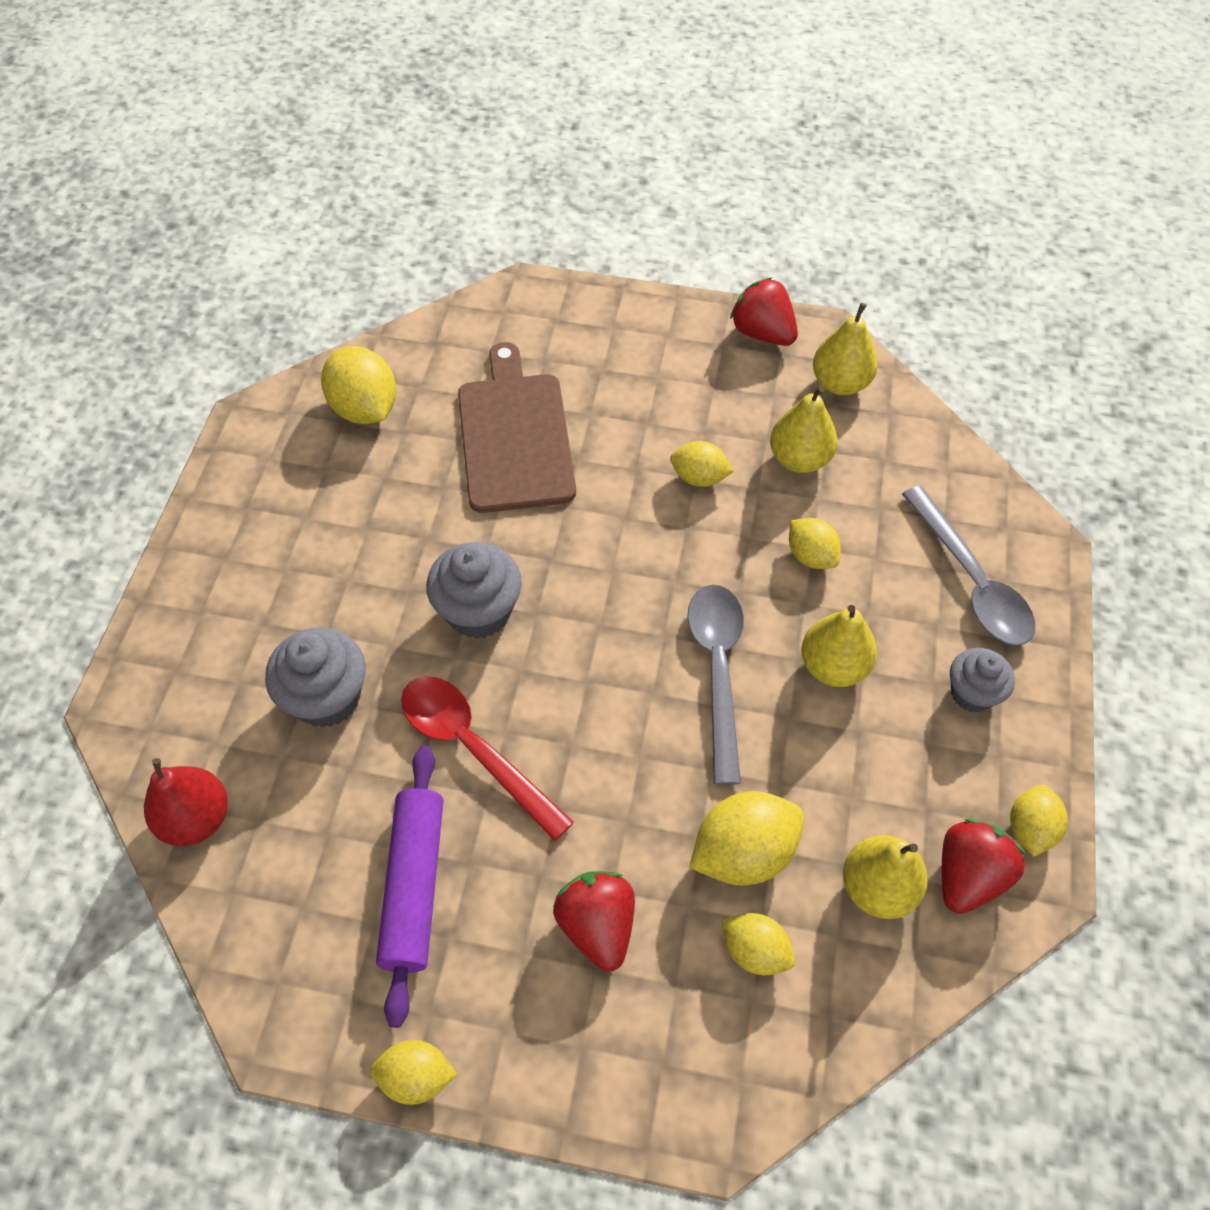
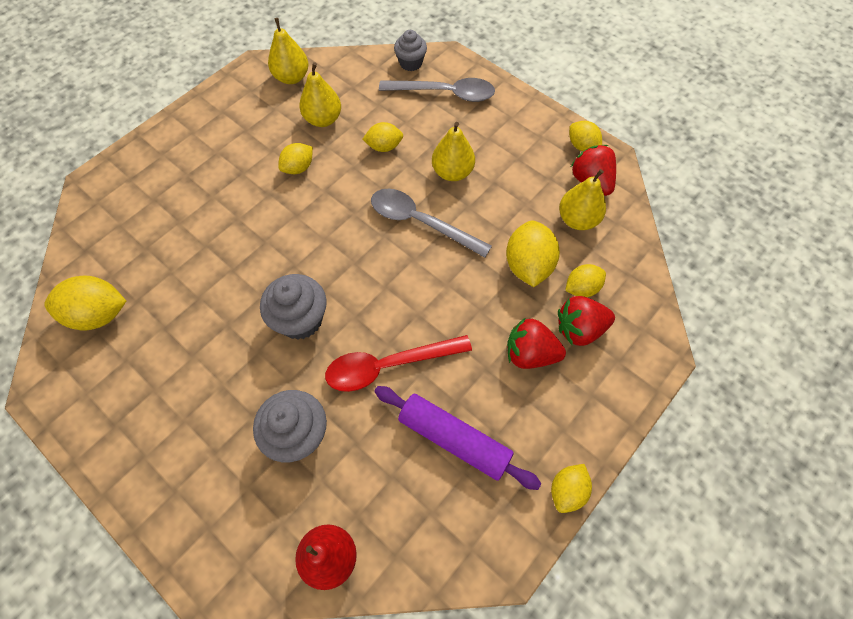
camera: 60 degrees left, 5 degrees up
(515, 436) = (194, 241): brown cutting board -> none
(762, 333) = (230, 91): red strawberry -> red strawberry (579, 329)
(972, 693) = (503, 127): grey cupcake -> grey cupcake (410, 63)

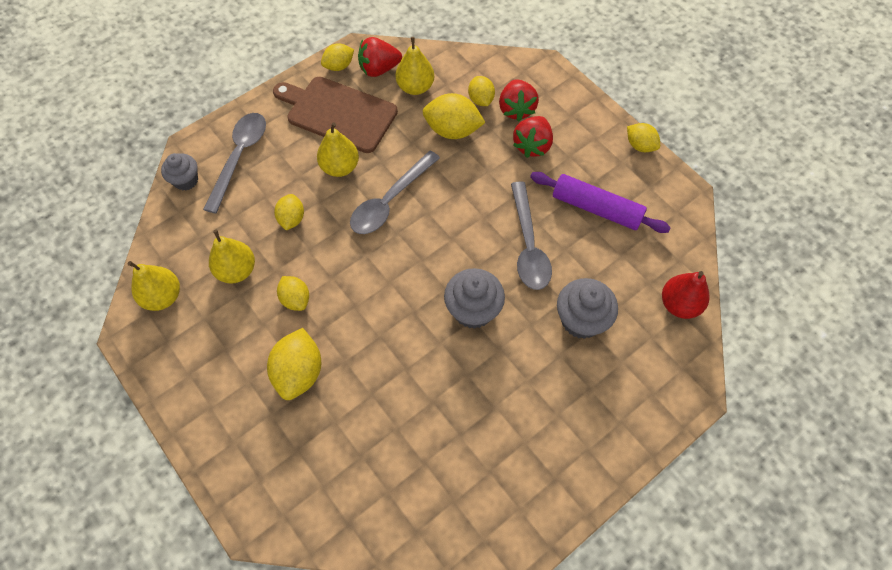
camera: 80 degrees left, 0 degrees up
(99, 314) = (433, 501): yellow lemon -> yellow lemon (299, 372)
(388, 365) = (528, 245): red spoon -> grey spoon
(454, 440) = (596, 208): purple rolling pin -> purple rolling pin turned 75 degrees clockwise
(519, 157) = (338, 113): none -> brown cutting board

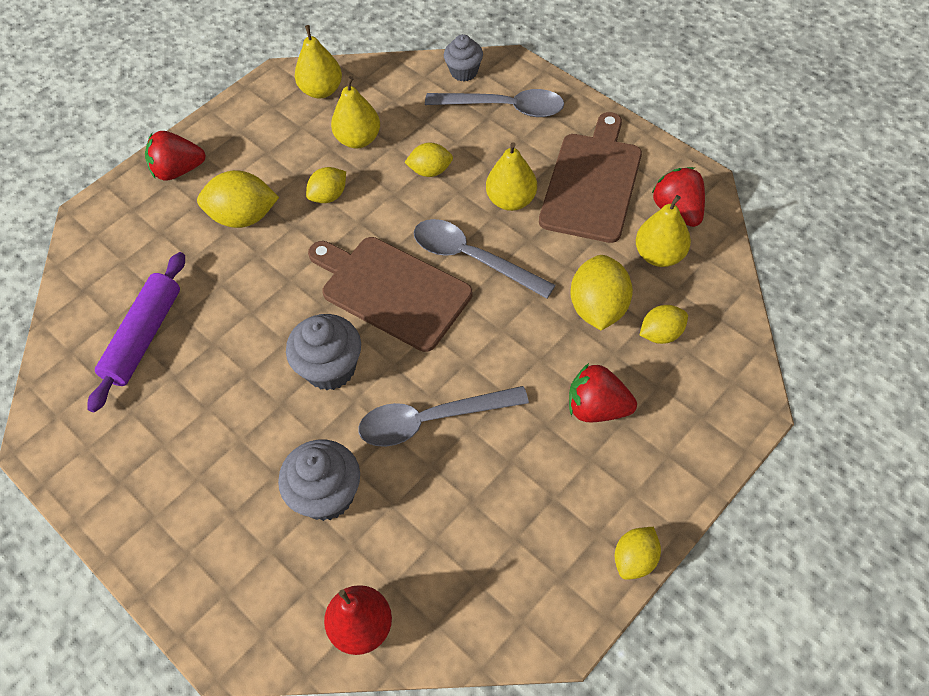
camera: 85 degrees right, 5 degrees down
(339, 66) = (668, 169): yellow lemon -> none
(408, 260) = (391, 290): none -> brown cutting board
(516, 109) = (657, 380): red strawberry -> red strawberry (178, 170)
(596, 208) = (505, 502): purple rolling pin -> purple rolling pin (143, 337)

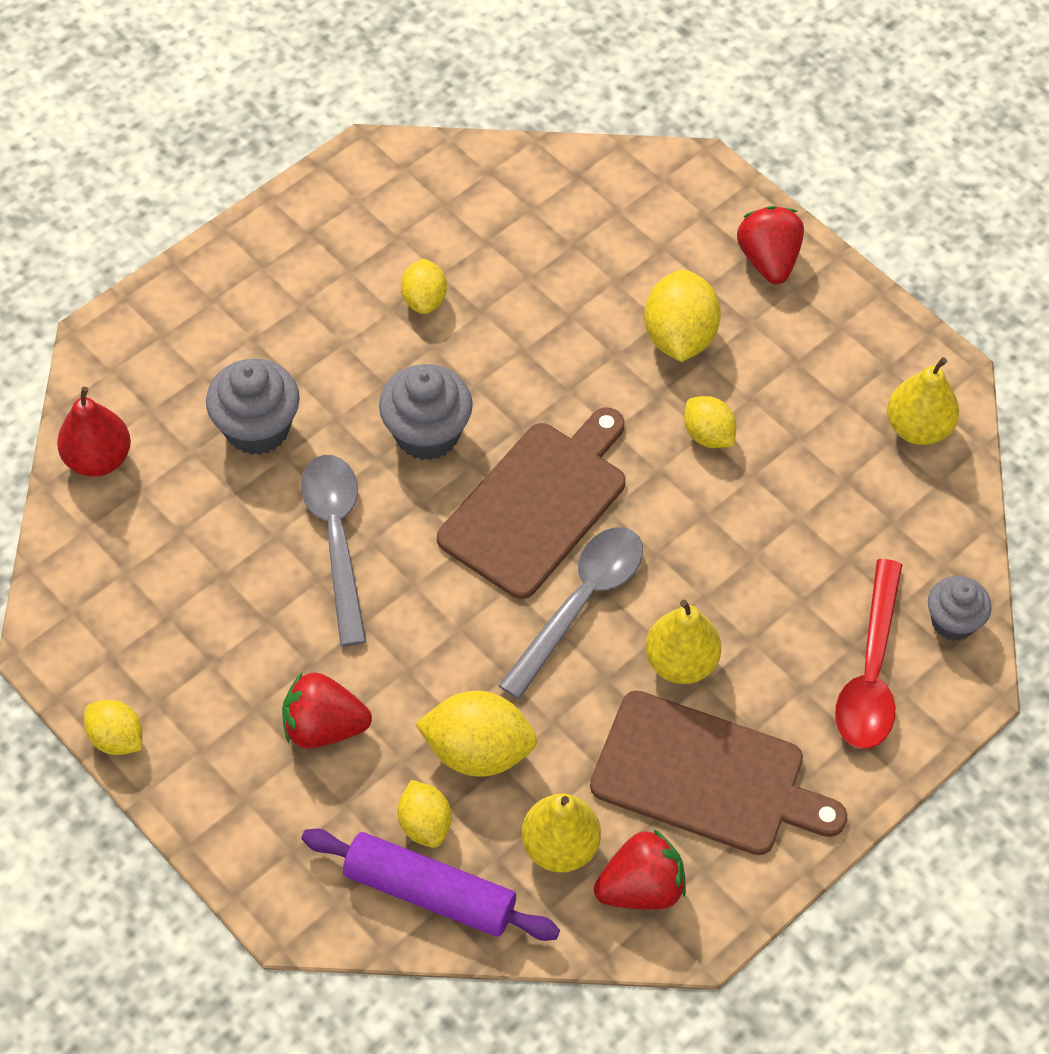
camera: 90 degrees right, 0 degrees up
(143, 337) = (500, 241): purple rolling pin -> purple rolling pin (430, 892)
(358, 139) = (814, 473): yellow pear -> none
(430, 171) = (746, 562): yellow lemon -> yellow lemon (424, 300)
(504, 107) = (870, 672): grey spoon -> red spoon
(597, 408) = (324, 727): red strawberry -> red strawberry turned 105 degrees counterclockwise

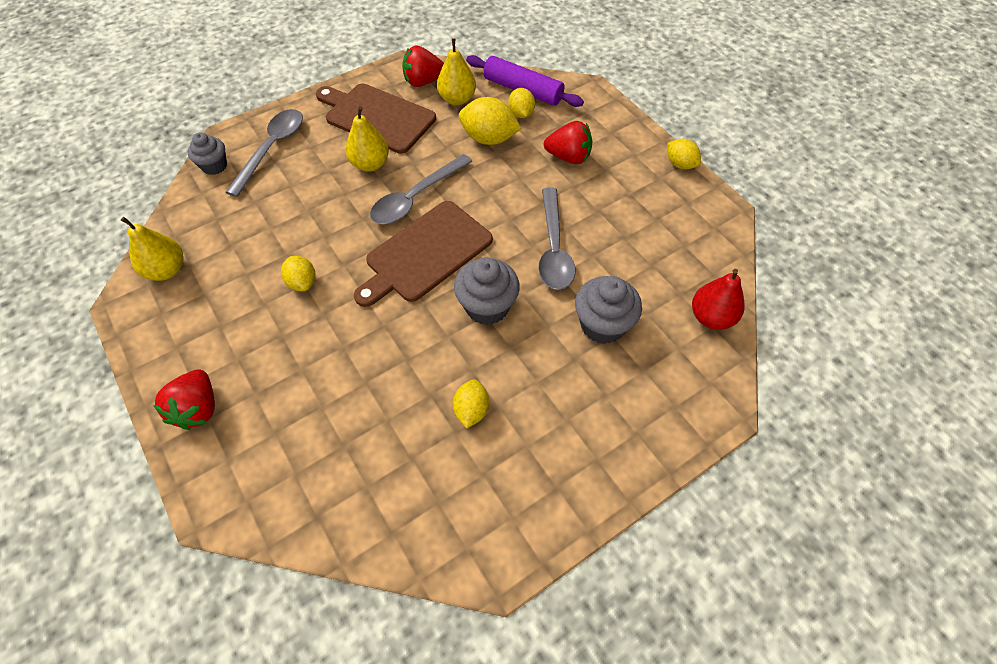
camera: 170 degrees left, 0 degrees up
(679, 337) = (292, 354): yellow lemon -> none
(870, 672) = (272, 149): red spoon -> grey spoon

